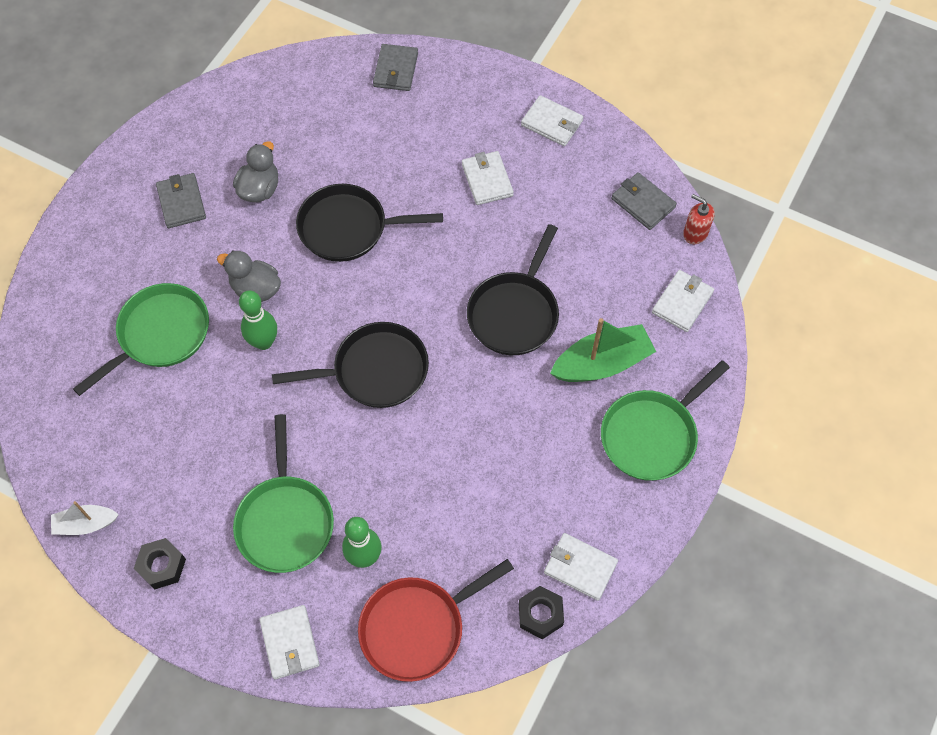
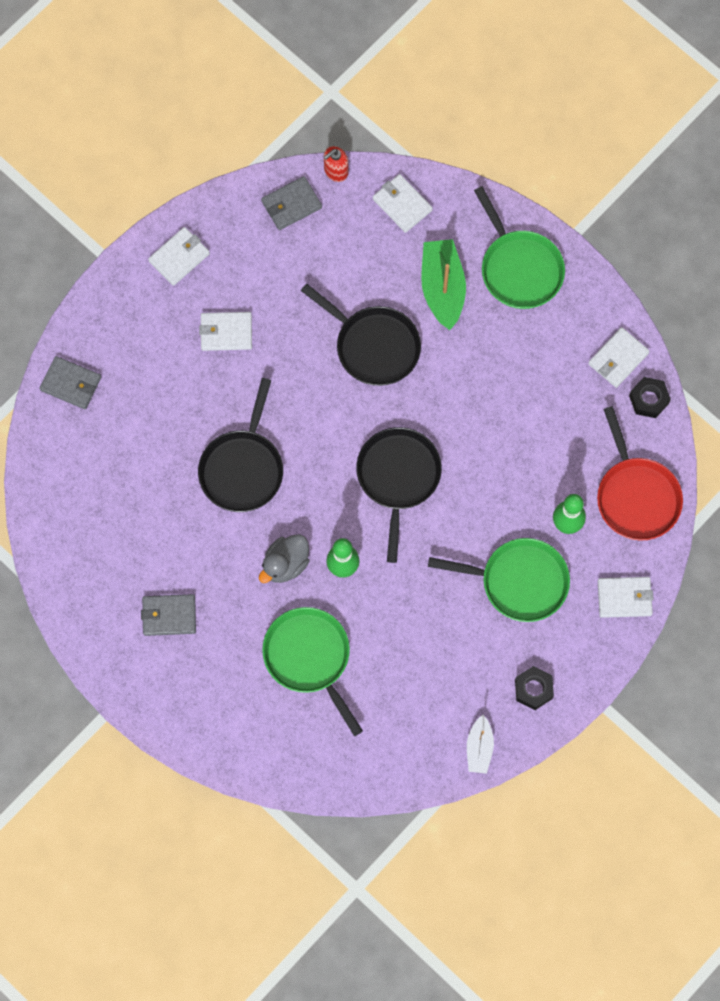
camera: 75 degrees left, 10 degrees up
(259, 189) = (175, 540): grey duck -> none

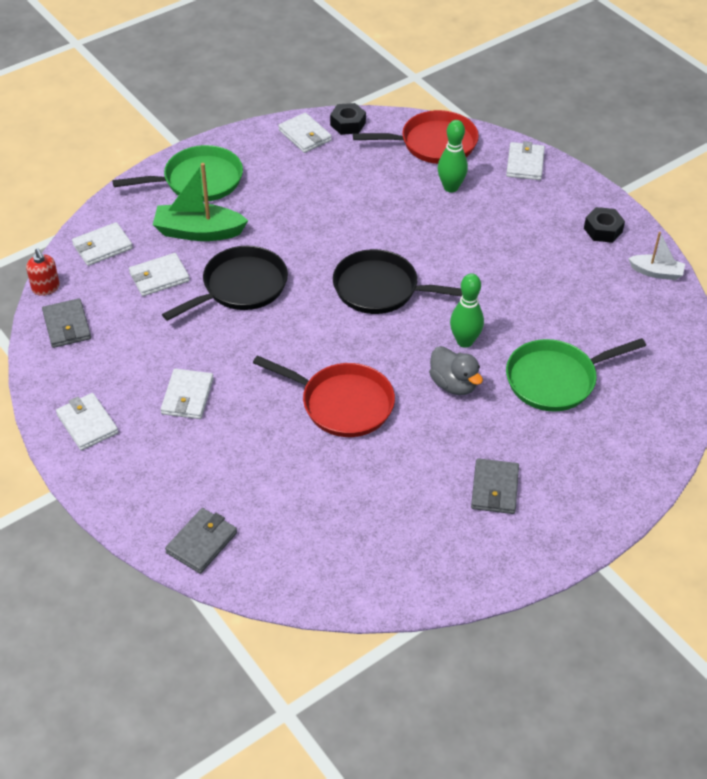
camera: 80 degrees left, 25 degrees down
(243, 468) = (342, 404): black pan -> red pan
(371, 268) = (159, 277): none -> white wallet
(519, 581) = (499, 224): green pan -> none

